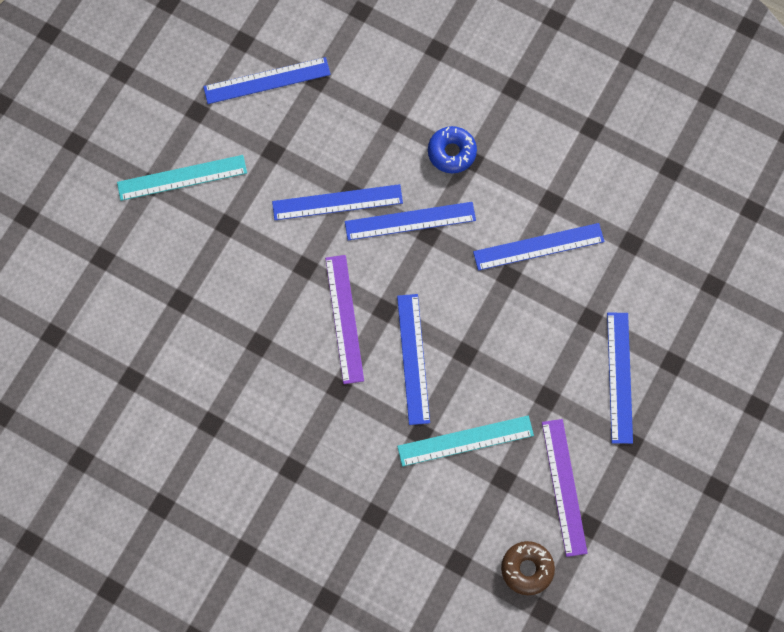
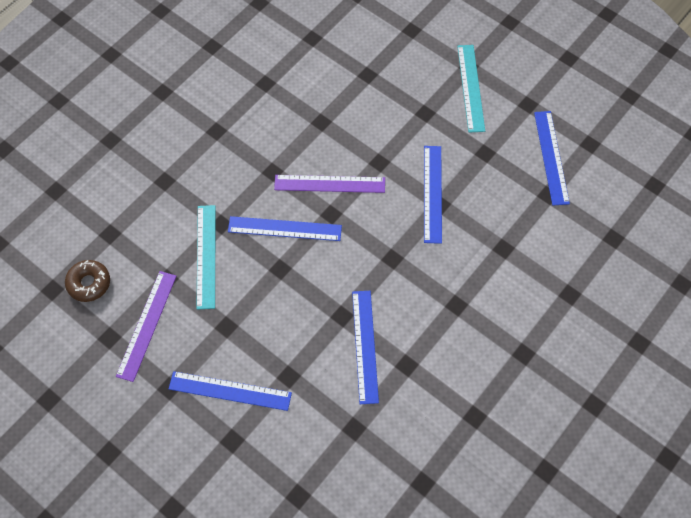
camera: 100 degrees right, 10 degrees down
(410, 221) = (406, 246): blue ruler -> none
(451, 152) = (466, 290): blue donut -> none
(564, 487) = (147, 325): purple ruler -> purple ruler turned 75 degrees counterclockwise

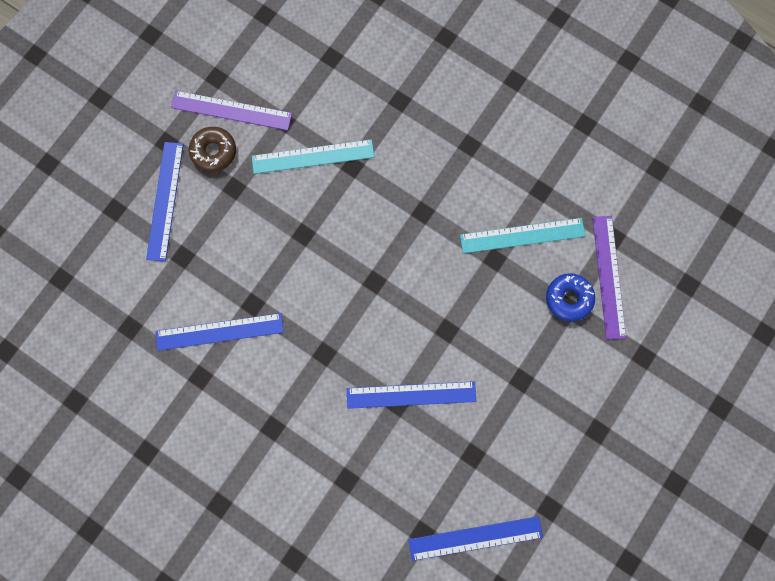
camera: 85 degrees right, 15 degrees up
(89, 283) = (273, 48): brown donut -> brown donut (214, 151)
(284, 229) = (352, 234): blue ruler -> none
(329, 184) = (413, 277): purple ruler -> purple ruler (608, 277)
(360, 74) = (568, 298): none -> blue donut
(471, 88) = (565, 435): turquoise ruler -> turquoise ruler (522, 235)

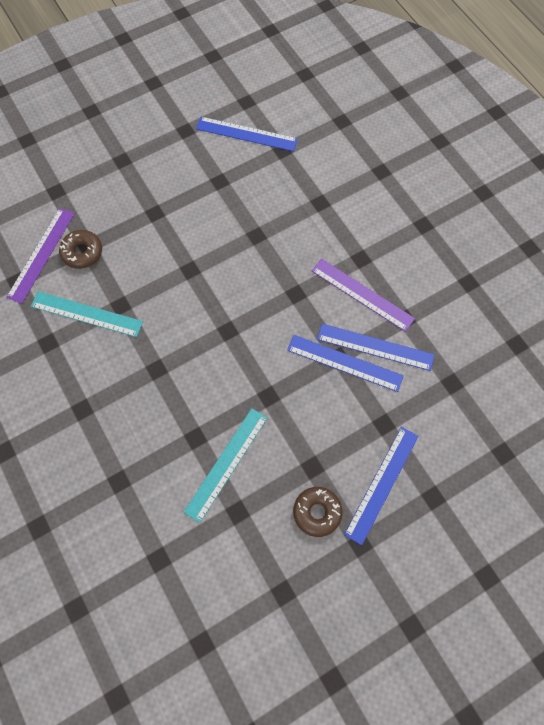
camera: 155 degrees left, 10 degrees down
(231, 110) = (282, 548): purple ruler -> purple ruler (362, 294)
(313, 156) = (226, 464): turquoise ruler -> turquoise ruler turned 75 degrees counterclockwise
(411, 395) = (242, 237): blue ruler -> blue ruler (344, 363)
(568, 298) = (82, 252): blue donut -> brown donut

